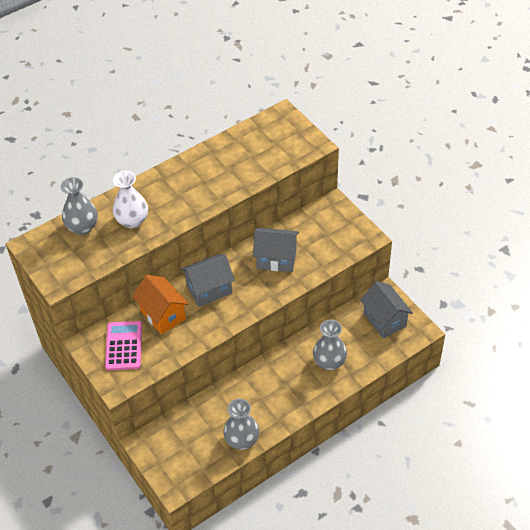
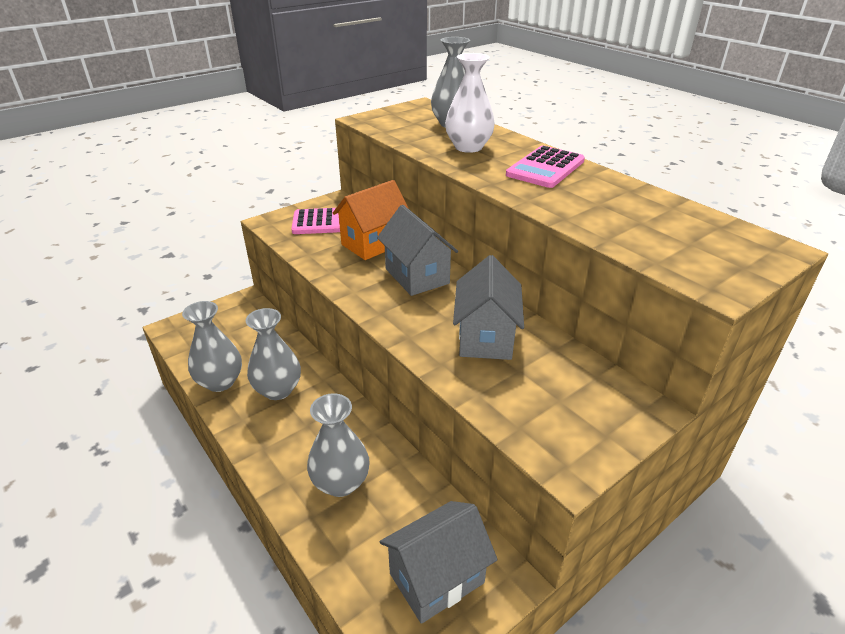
camera: 85 degrees right, 15 degrees down
(175, 184) = (545, 168): none -> pink calculator
(252, 403) = (278, 390): none -> grey vase

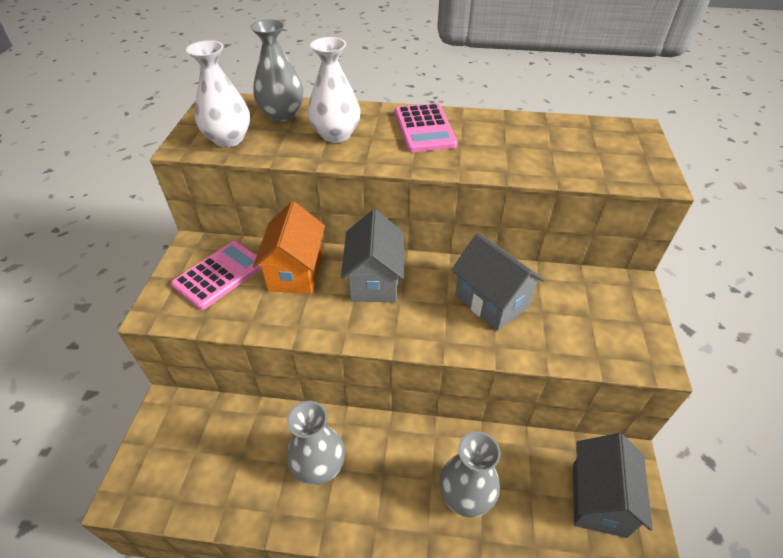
camera: 45 degrees left, 10 degrees up
(220, 382) = (256, 504): grey vase -> none
(394, 125) = (228, 139): none -> white vase
(417, 276) = (374, 280): grey house -> grey house turned 75 degrees clockwise

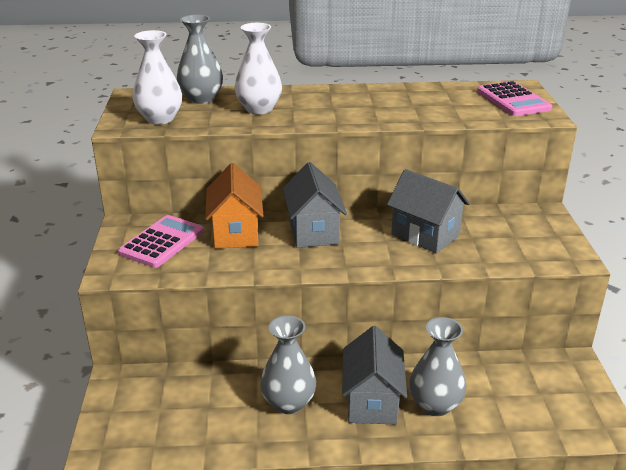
camera: 10 degrees left, 15 degrees down
(424, 129) = (337, 99): pink calculator -> pink calculator (513, 100)
(598, 499) = (555, 392): grey house -> grey house (372, 401)

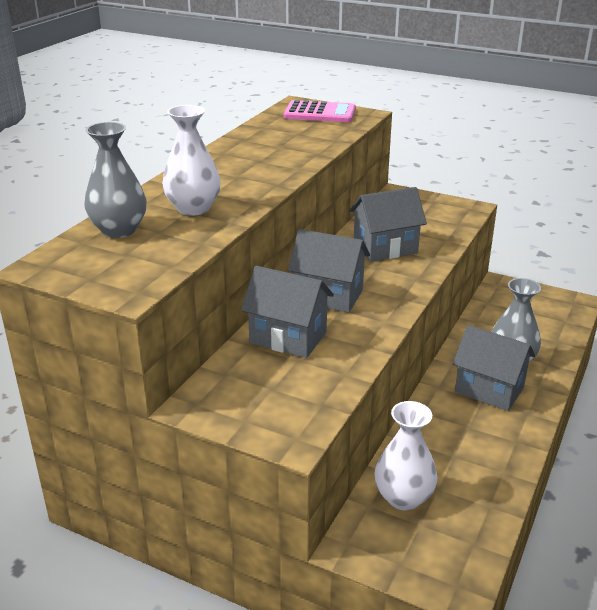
camera: 60 degrees left, 0 degrees up
(160, 119) = (143, 264): white vase -> white vase (403, 497)
(162, 242) = (260, 388): pink calculator -> none
(236, 233) = (288, 338): orange house -> grey house
(288, 403) = (463, 436): grey vase -> none

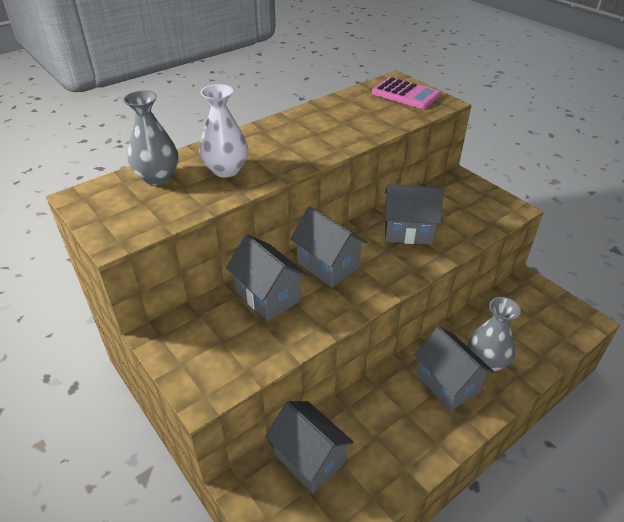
camera: 25 degrees right, 10 degrees up
(403, 497) = (309, 459): white vase -> grey house

